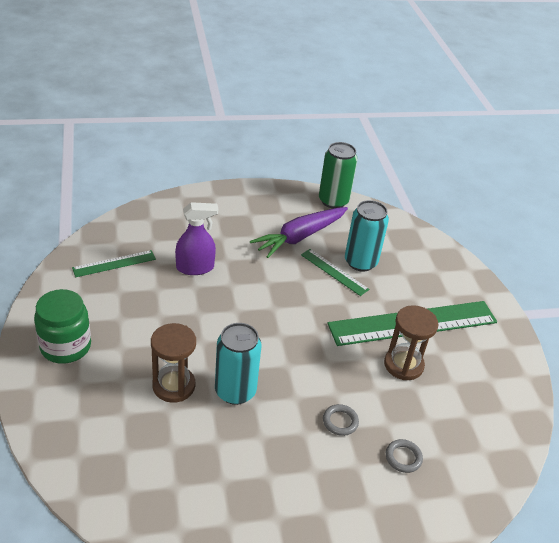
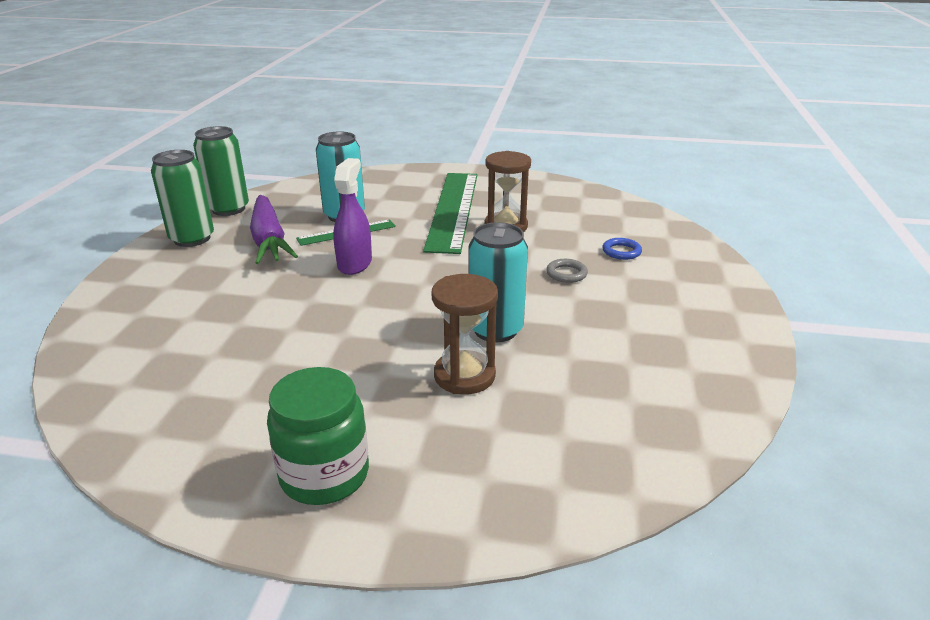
camera: 65 degrees left, 10 degrees down
(114, 263) = (173, 395): green ruler -> none
(195, 267) = (253, 322): purple spray bottle -> purple spray bottle (355, 264)
(281, 202) = (192, 239): none -> green can
(403, 457) = (621, 252): grey ring -> blue ring

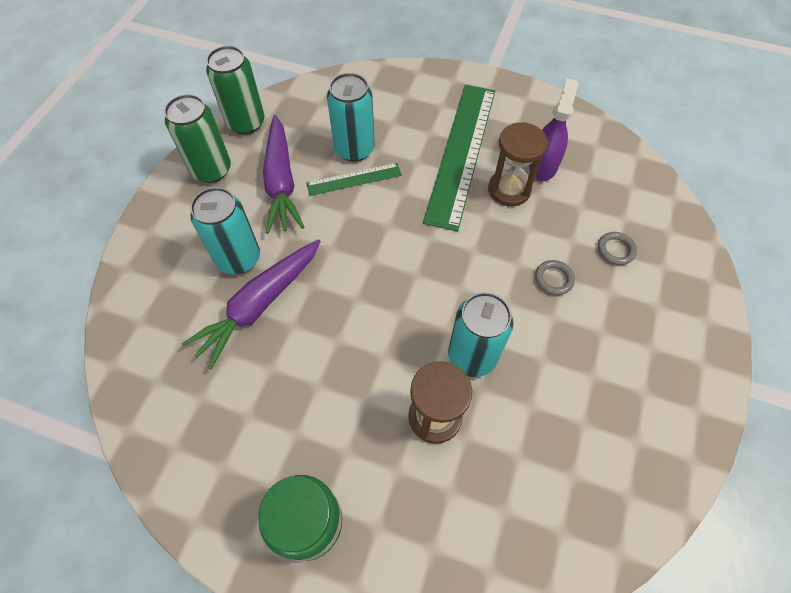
camera: 10 degrees right, 30 degrees up
(225, 290) = (238, 258): none -> turquoise can
(251, 319) = (259, 305): none -> purple carrot
(355, 264) = (357, 233): purple spray bottle -> purple spray bottle (543, 166)
(621, 252) = (615, 250): blue ring -> grey ring

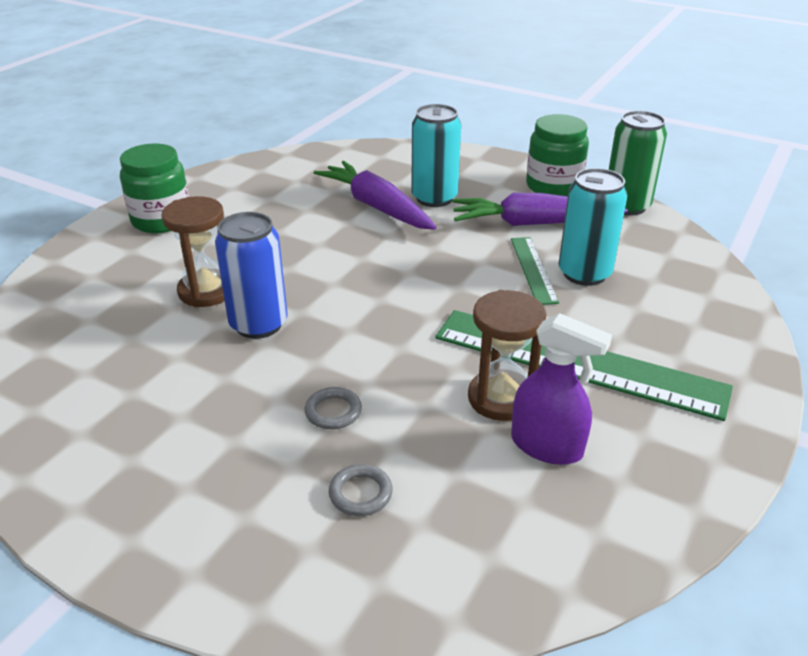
camera: 100 degrees right, 25 degrees down
(211, 170) = (553, 186): green can -> green jar
(472, 356) = (258, 324): turquoise can -> blue can

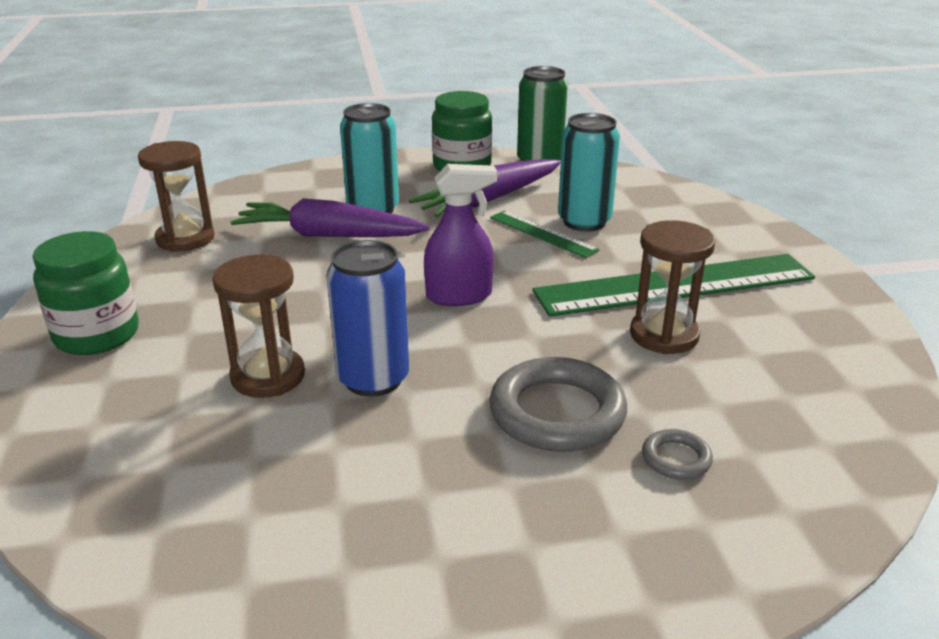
camera: 40 degrees left, 5 degrees down
(288, 174) = (185, 239): none -> brown hourglass
(333, 411) = (557, 412): grey ring -> grey ring, size x2.10
(547, 446) = (743, 351): purple spray bottle -> purple spray bottle (459, 296)

